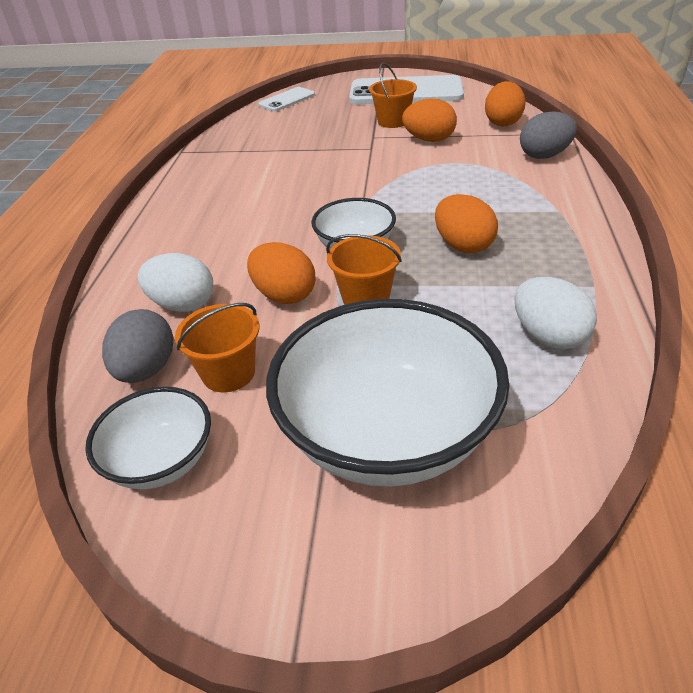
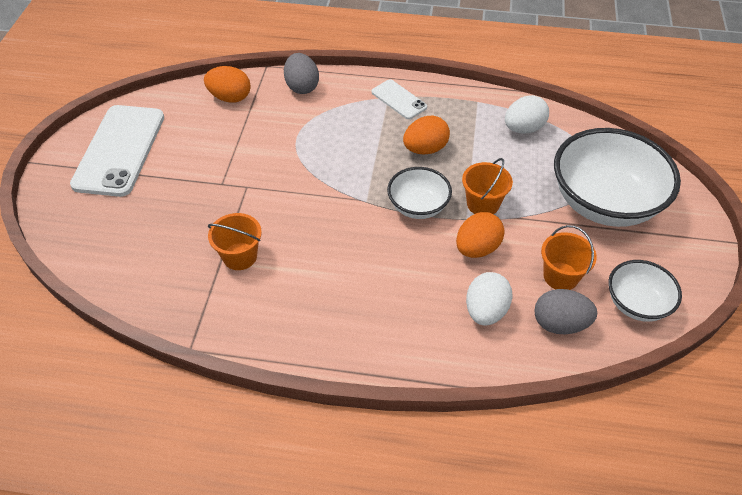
camera: 90 degrees left, 10 degrees up
(287, 100) = (82, 252): white phone -> white phone (399, 99)
(393, 121) = (192, 166): orange bucket -> orange bucket (240, 256)
(429, 140) = (246, 146): orange egg -> none

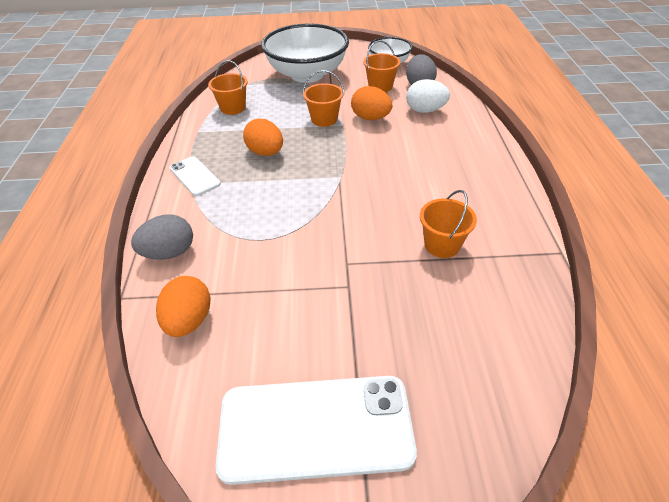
camera: 100 degrees left, 5 degrees down
(399, 99) = (194, 176): white phone -> white phone turned 75 degrees counterclockwise
(418, 206) = (337, 148): white bowl -> none
(523, 129) = (233, 108): white egg -> orange bucket

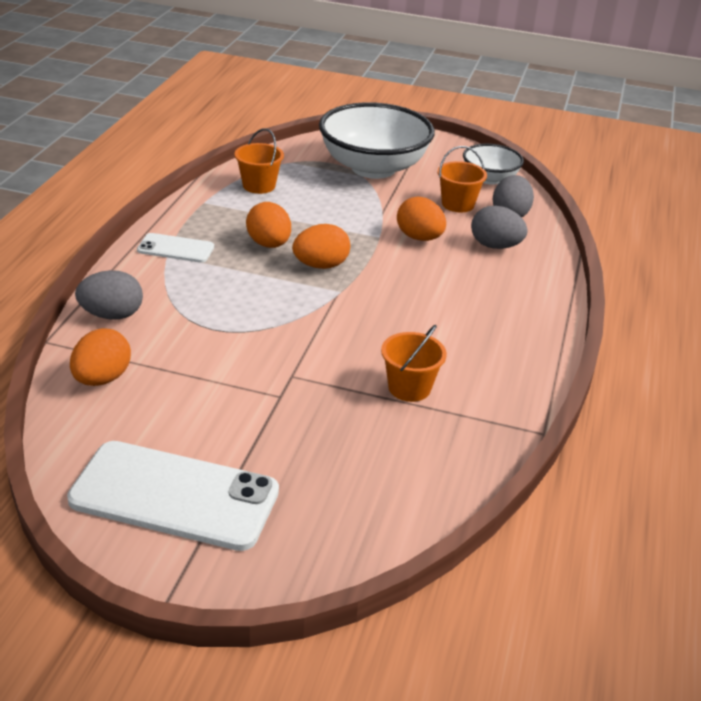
camera: 15 degrees right, 10 degrees down
(194, 176) = (176, 249): white phone -> white phone turned 60 degrees counterclockwise
(314, 159) = (321, 265): none -> orange egg
(324, 119) = (361, 225): orange bucket -> none
(425, 110) = (495, 246): white egg -> grey egg

